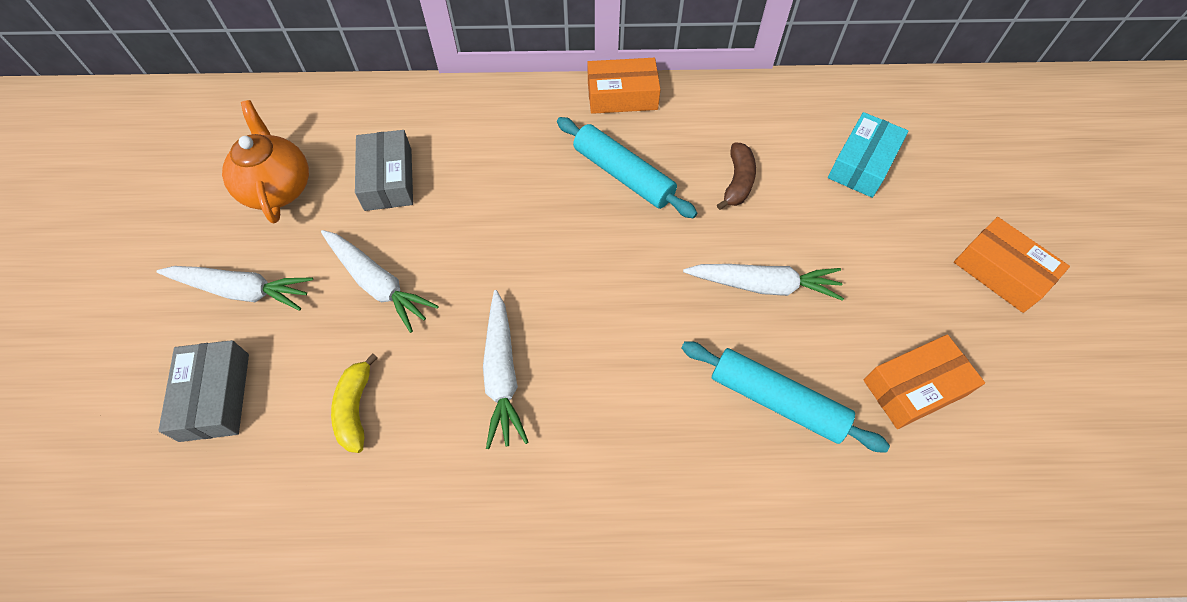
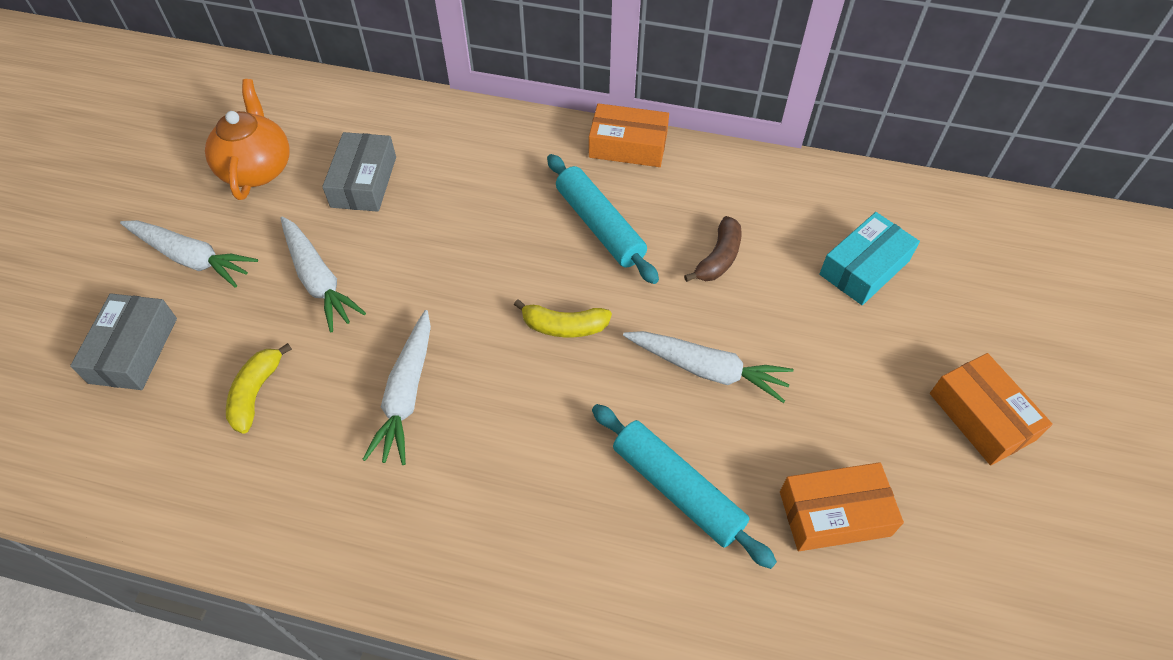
camera: 15 degrees right, 5 degrees down
(624, 275) = (564, 326): none -> yellow banana

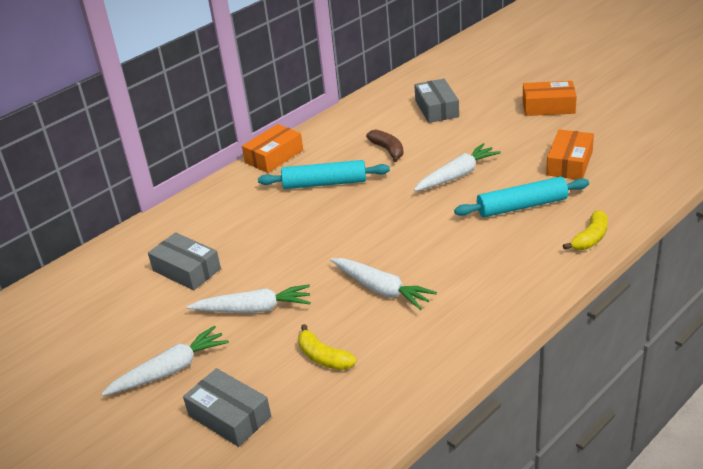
camera: 55 degrees left, 20 degrees down
(257, 169) = (116, 319): orange teapot -> none
(564, 326) = (385, 216): yellow banana -> yellow banana (590, 238)
(864, 268) = (436, 108): turquoise box -> grey box

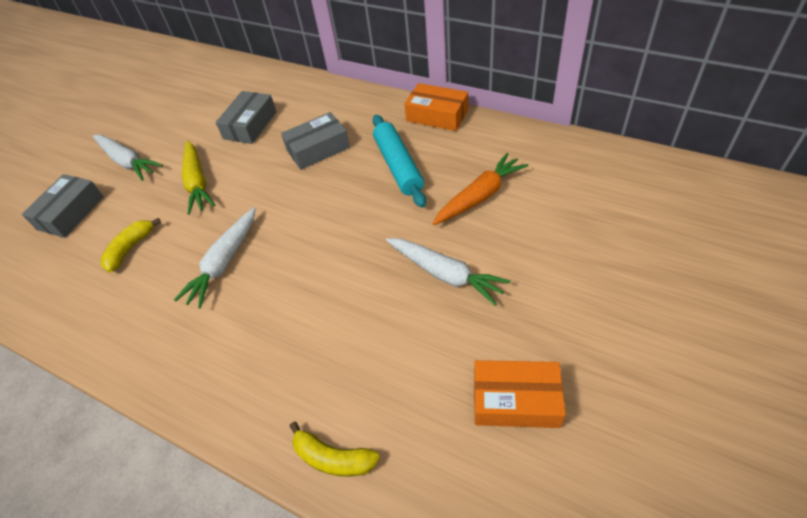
camera: 75 degrees right, 15 degrees up
(253, 309) = (197, 182): white carrot -> yellow carrot
(388, 150) = (480, 196): brown banana -> orange carrot
(436, 108) = (596, 215): grey box -> grey box (318, 149)
(522, 206) = (392, 359): turquoise rolling pin -> none
(548, 106) = (670, 343): orange box -> none

